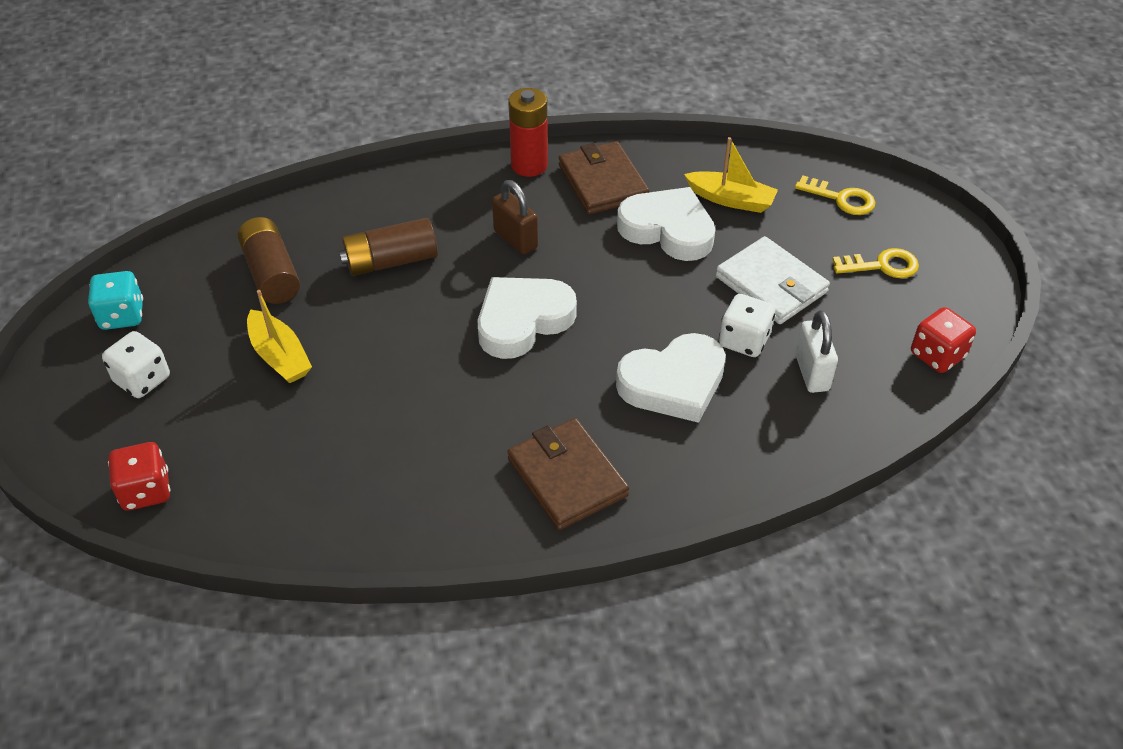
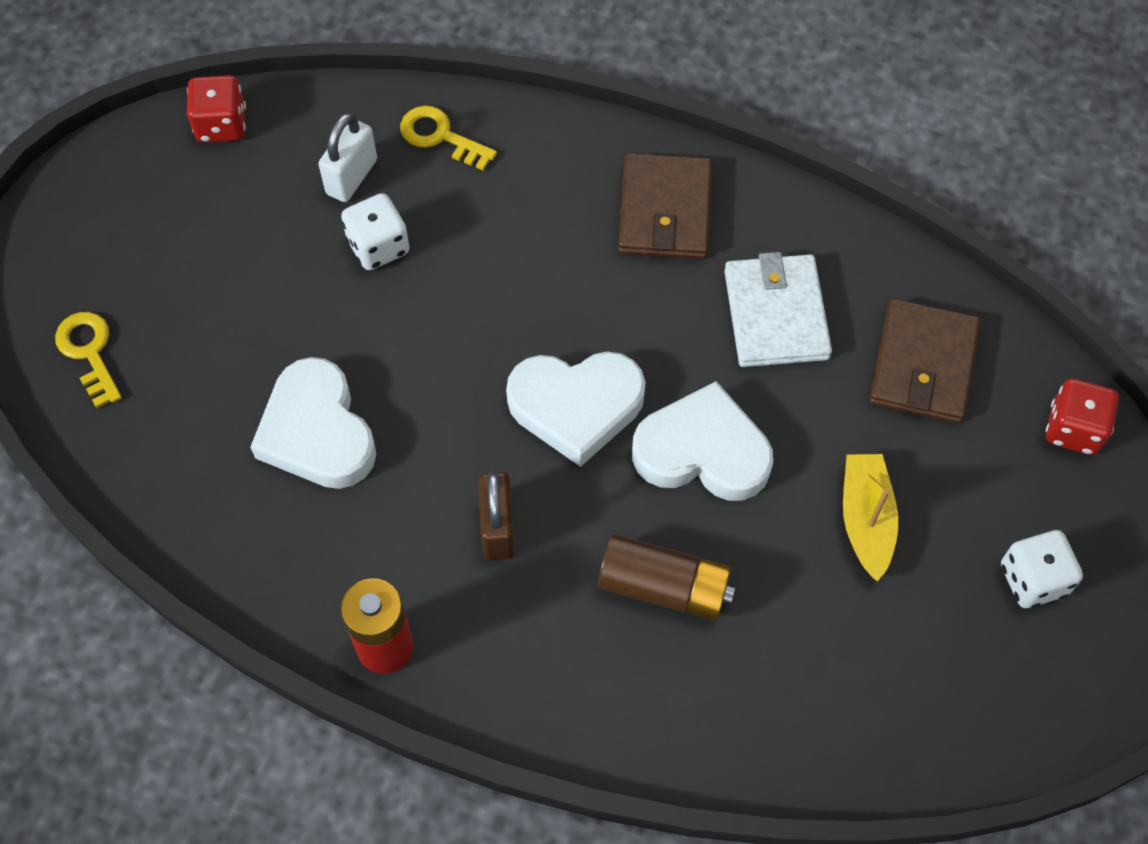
camera: 145 degrees left, 15 degrees up
(122, 316) = (1027, 699): turquoise dice -> none
(271, 273) = (817, 658): brown battery -> none
(602, 182) = (322, 555): brown wallet -> brown wallet (923, 365)
(673, 383) = (489, 243): white heart -> white heart (702, 451)
(731, 200) = (206, 429): yellow boat -> none
(771, 284) = (285, 292): white wallet -> white wallet (776, 314)
(882, 266) = (152, 244): yellow key -> yellow key (440, 136)

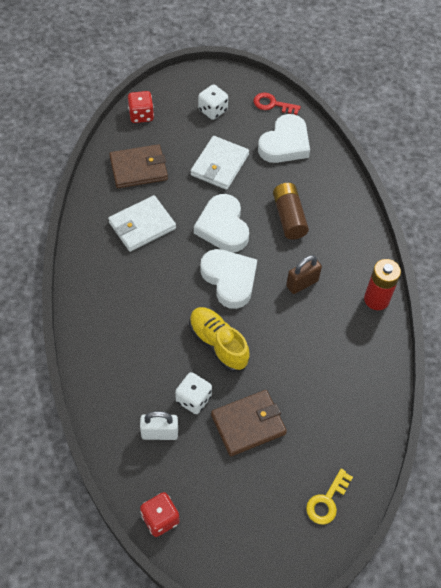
camera: 120 degrees left, 5 degrees down
(317, 432) = (303, 374): white heart -> white heart (285, 144)
(440, 136) = (114, 404): yellow key -> none
(456, 327) = (218, 344): none -> yellow shoe
(665, 211) = (109, 287): brown wallet -> brown wallet (248, 424)
(866, 520) = (219, 165): yellow boat -> white wallet
(1002, 720) = (272, 104): none -> red key

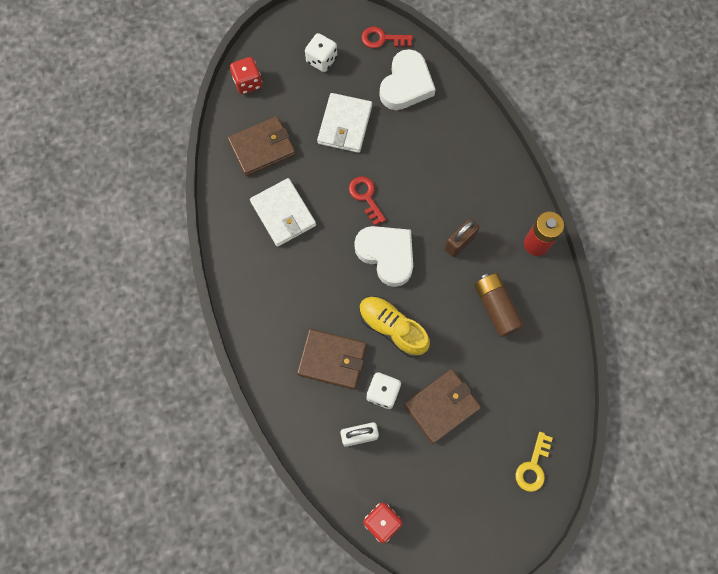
camera: 10 degrees left, 15 degrees up
(142, 225) = (283, 213): white wallet -> white wallet turned 75 degrees counterclockwise
(152, 359) = (332, 359): none -> brown wallet
(223, 227) = (365, 197): white heart -> red key
(289, 217) = (429, 170): brown battery -> brown battery (496, 307)

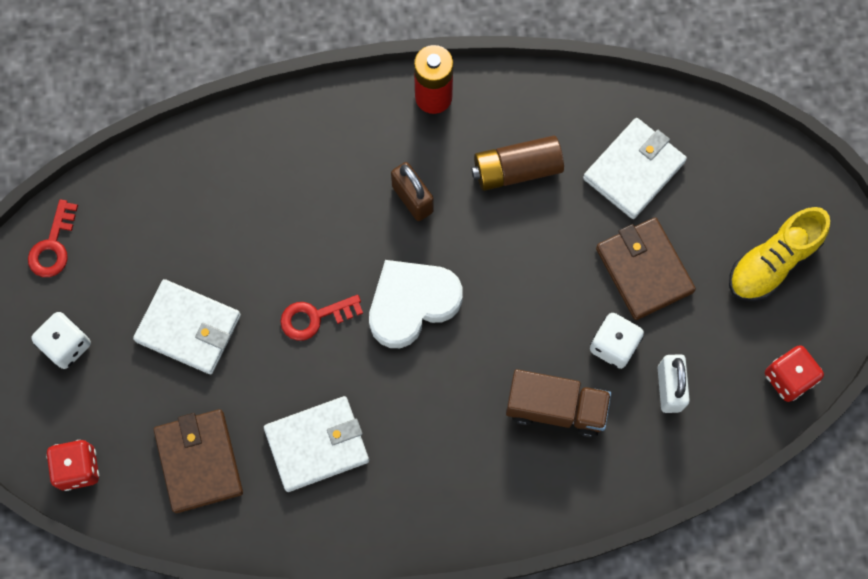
camera: 80 degrees left, 0 degrees up
(332, 359) = (555, 408): brown wallet -> brown truck
(392, 328) = (523, 316): yellow shoe -> yellow shoe (772, 262)
(406, 84) = (141, 225): white heart -> none
(514, 389) = (633, 170): none -> white wallet
(533, 466) = (740, 170): yellow key -> none

